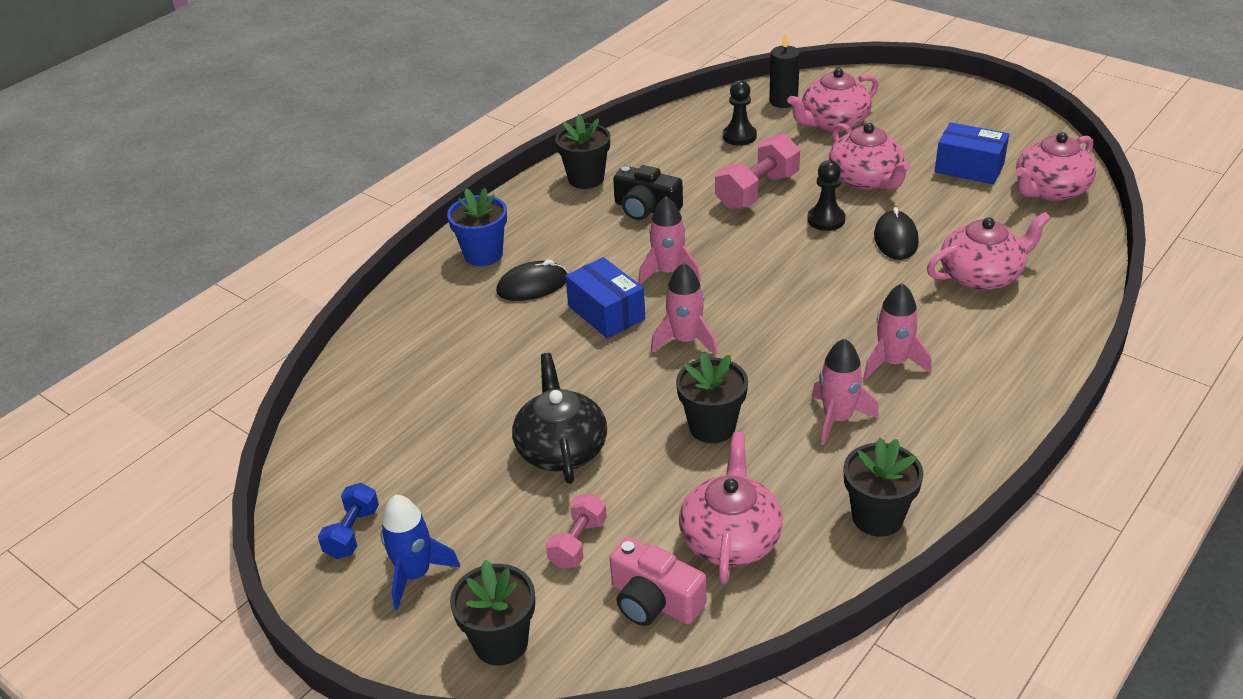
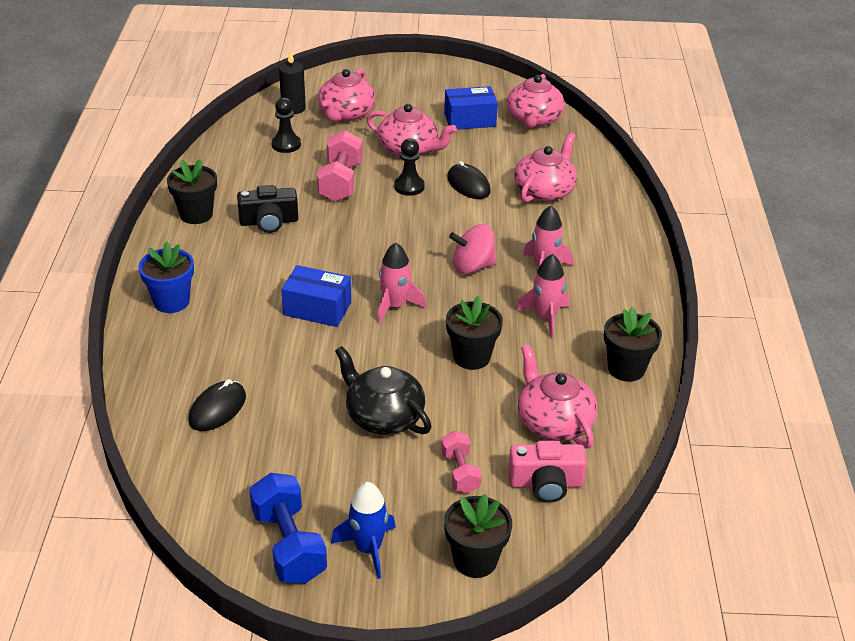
camera: 40 degrees left, 0 degrees up
(352, 533) = (288, 545): blue dumbbell -> blue dumbbell, size x1.67
(532, 285) = (238, 310): black mouse -> black mouse (217, 409)
(668, 272) = (334, 263): pink rocket -> none
(811, 330) = (472, 267): none -> pink spinning top

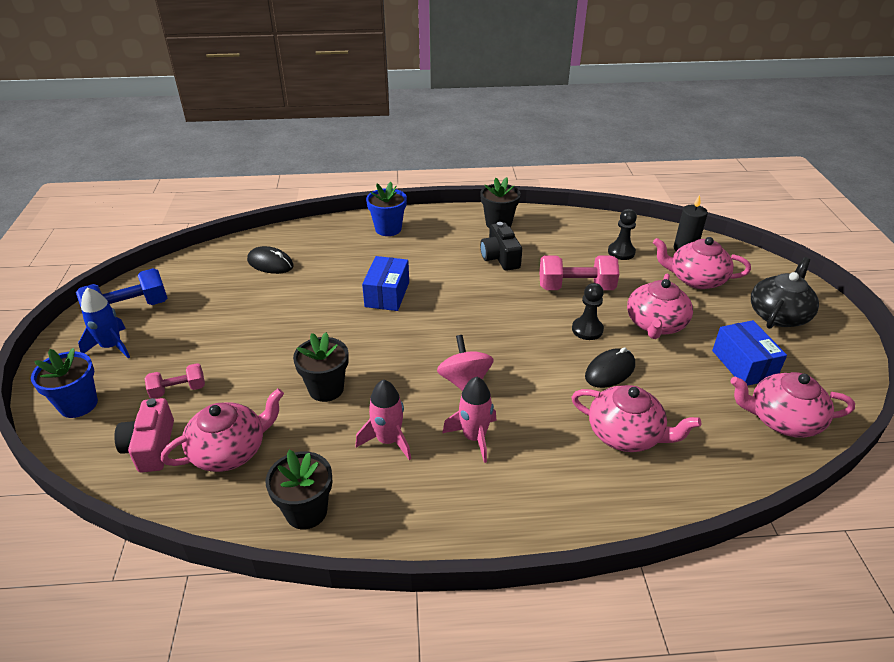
camera: 85 degrees right, 0 degrees up
(383, 416) = (252, 342): black teapot -> black teapot (778, 315)
(395, 306) = (395, 336): pink rocket -> none
(475, 560) = (78, 404): black flower pot -> blue flower pot

